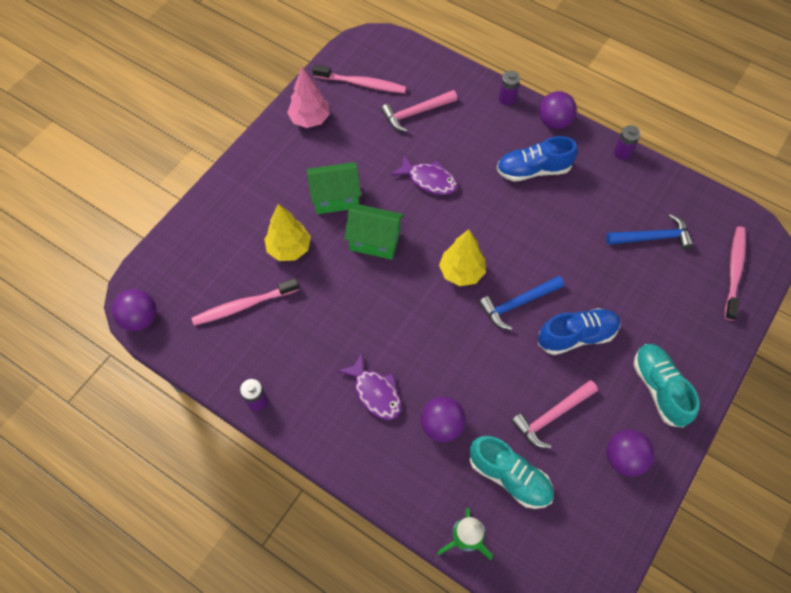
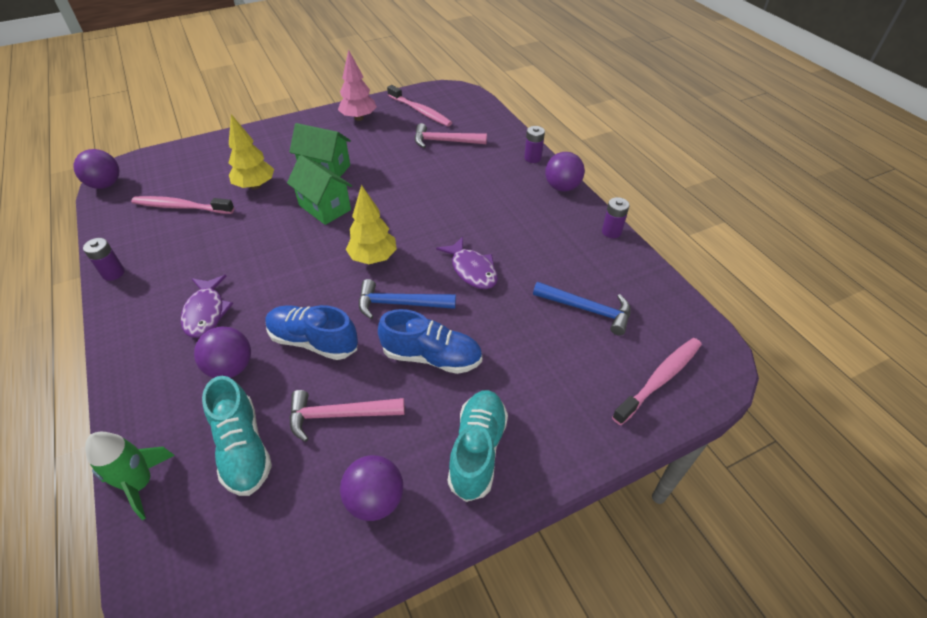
camera: 30 degrees right, 15 degrees down
(429, 180) = (411, 185): purple fish -> purple fish (472, 270)
(533, 170) = (511, 212): blue shoe -> blue shoe (313, 341)

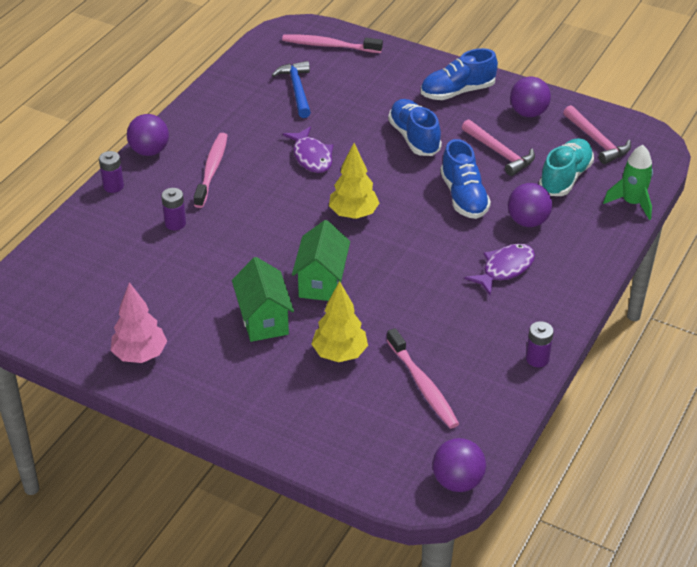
camera: 125 degrees left, 5 degrees down
(400, 304) = (385, 175): blue hammer -> none
(420, 111) = (81, 310): pink toothbrush -> pink toothbrush (212, 170)
(445, 141) = (133, 259): pink hammer -> pink hammer (597, 141)
(472, 270) = (311, 156): purple fish -> purple fish turned 135 degrees clockwise
(477, 450) = (457, 92): turquoise shoe -> blue shoe
(611, 232) = (192, 105): purple battery -> purple battery (175, 223)

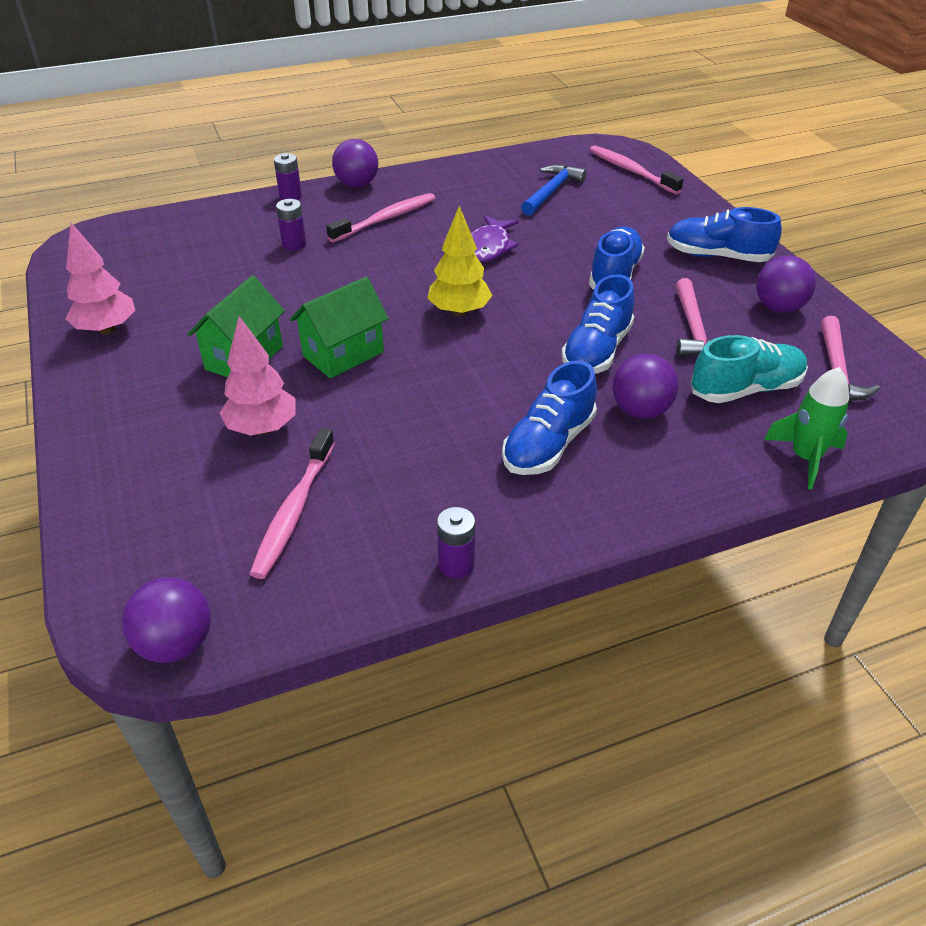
camera: 40 degrees right, 0 degrees up
(340, 354) = (262, 428): yellow tree -> pink tree
(505, 269) = (548, 444): purple fish -> blue shoe

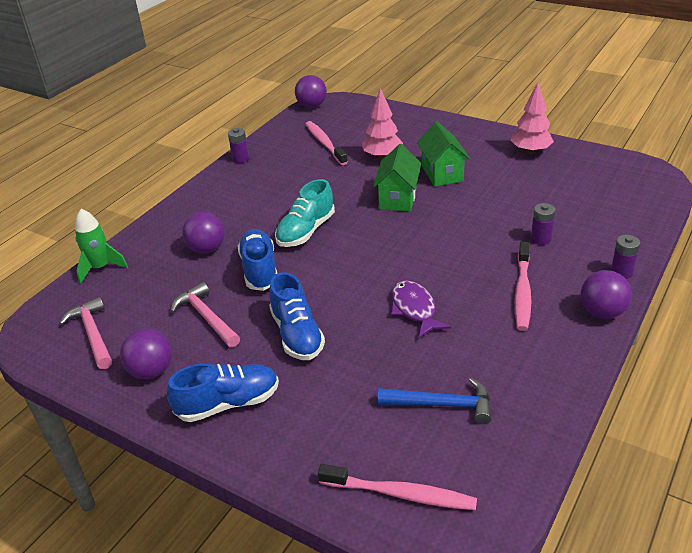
camera: 145 degrees right, 5 degrees down
(459, 312) = (370, 251): yellow tree -> none
(548, 444) = (242, 211): blue shoe -> none
(551, 191) = (442, 404): blue hammer -> blue hammer turned 75 degrees counterclockwise
(745, 389) = (150, 291): turquoise shoe -> turquoise shoe (306, 231)

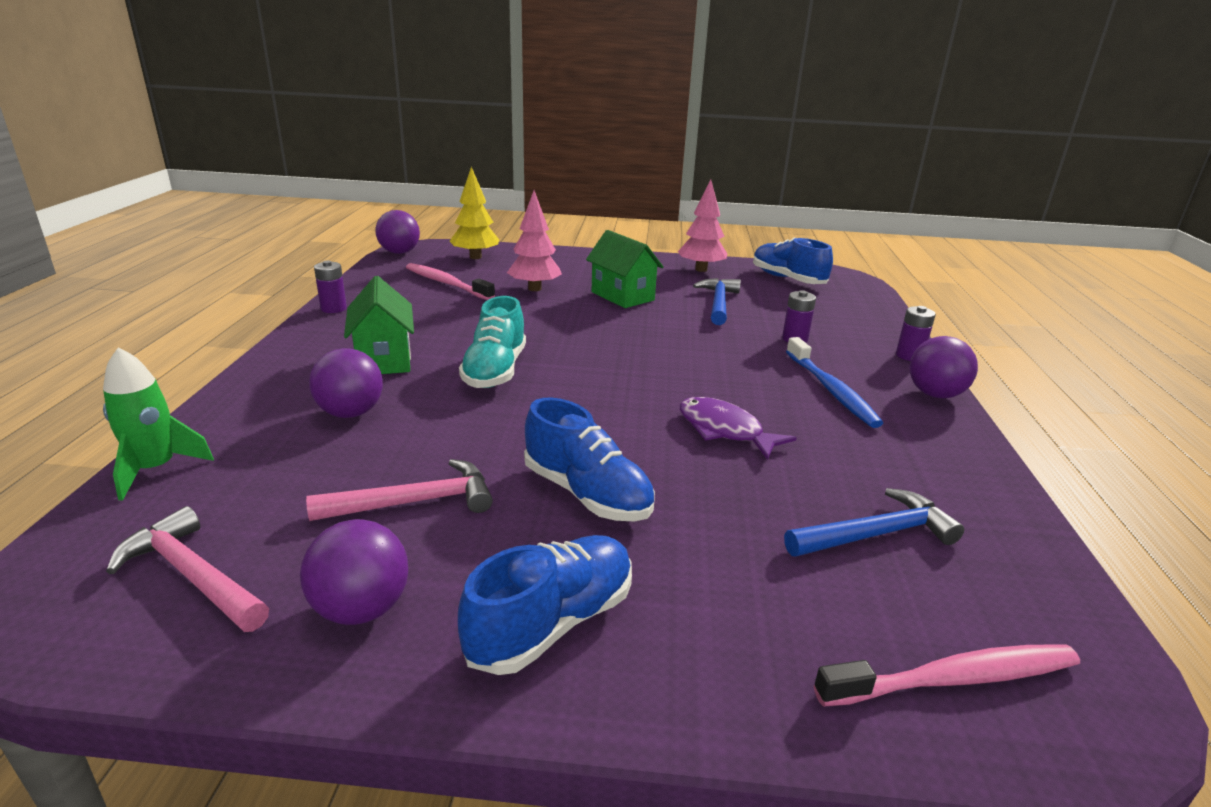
camera: 30 degrees left, 10 degrees down
(206, 317) = (414, 502): pink hammer -> pink hammer turned 135 degrees clockwise
(259, 270) = (459, 424): blue shoe -> blue shoe (787, 279)
(362, 117) = (475, 257): none -> yellow tree
(398, 198) = (591, 323): green house -> green house (384, 359)
(512, 192) = (718, 303): none -> blue hammer
(522, 292) = (831, 390): pink toothbrush -> blue toothbrush

